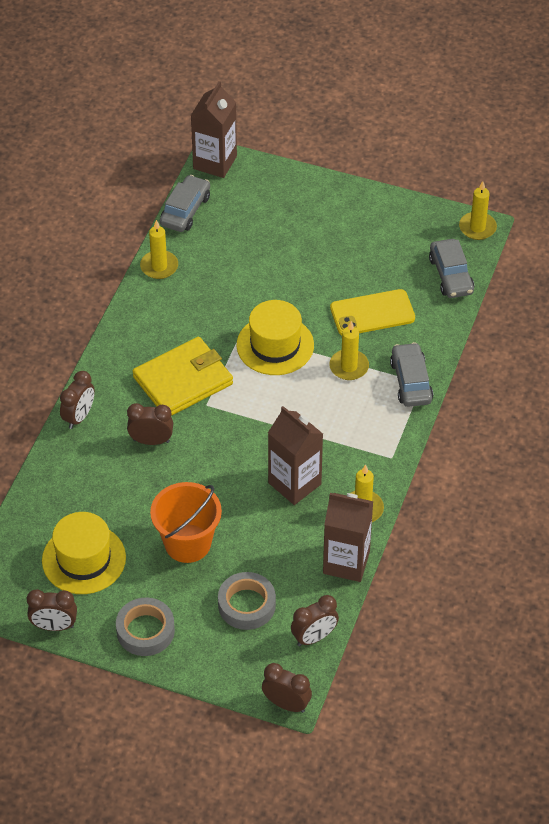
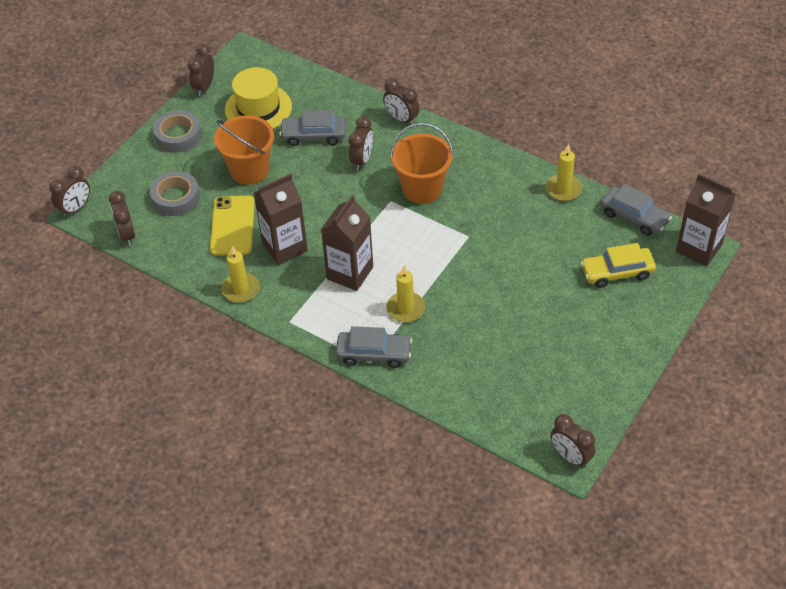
camera: 105 degrees right, 0 degrees up
(183, 380) = (422, 189): yellow wallet -> orange bucket
(260, 216) = (617, 272): none -> yellow car
(275, 345) = (446, 258): yellow hat -> none
(346, 562) = (190, 268): brown carton -> brown carton (350, 273)
(372, 313) = (468, 339): yellow phone -> yellow phone (232, 226)
(451, 275) = (505, 417): grey car -> grey car (313, 135)
(477, 228) = (570, 457): yellow candle -> brown clock

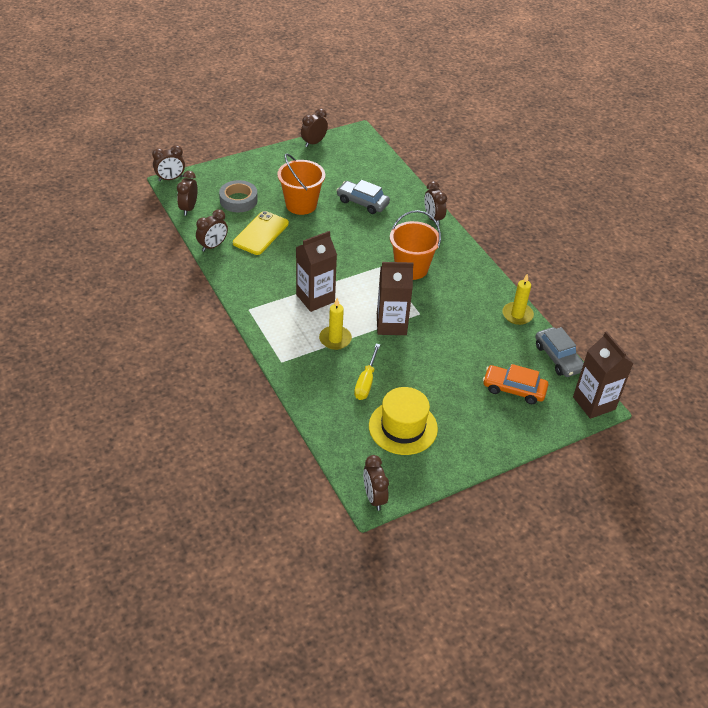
camera: 25 degrees right, 5 degrees down
(178, 136) = (272, 164): grey tape -> none
(240, 289) = (233, 274): yellow candle -> none
(258, 108) = (339, 170): yellow hat -> yellow hat (403, 427)
(284, 247) = (284, 262): brown carton -> brown carton (391, 324)
(362, 160) = (383, 232): brown clock -> brown clock (213, 246)
(374, 354) = (288, 357): grey car -> none
(472, 339) = (366, 382): none -> yellow screwdriver
(617, 272) = (514, 389): yellow car -> orange car

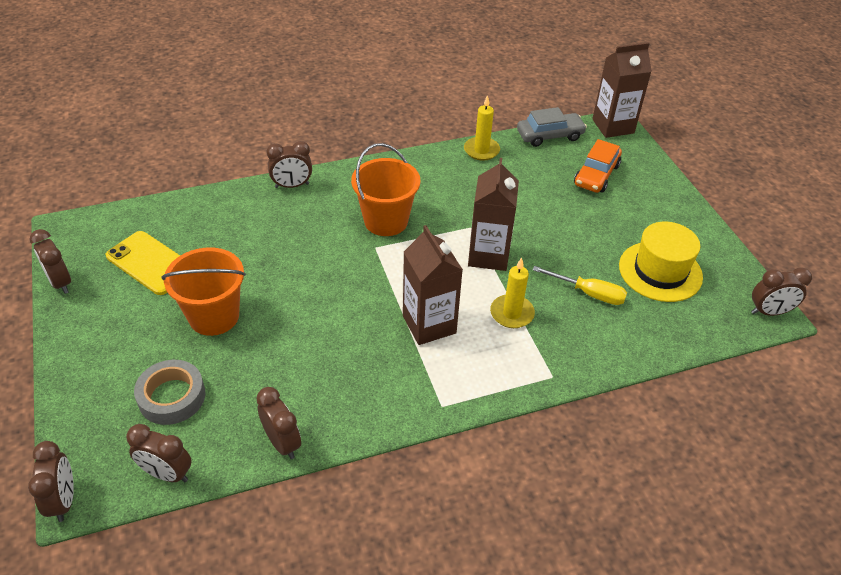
camera: 80 degrees left, 0 degrees up
(261, 233) = (268, 374): yellow phone -> yellow phone (150, 263)
(362, 202) = (234, 247): grey car -> none

